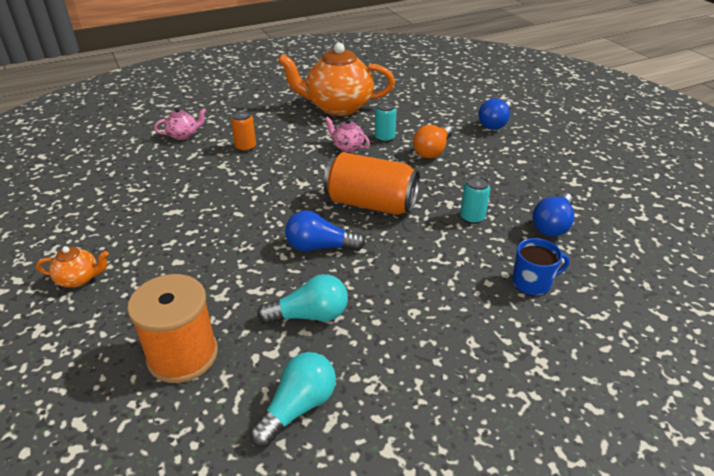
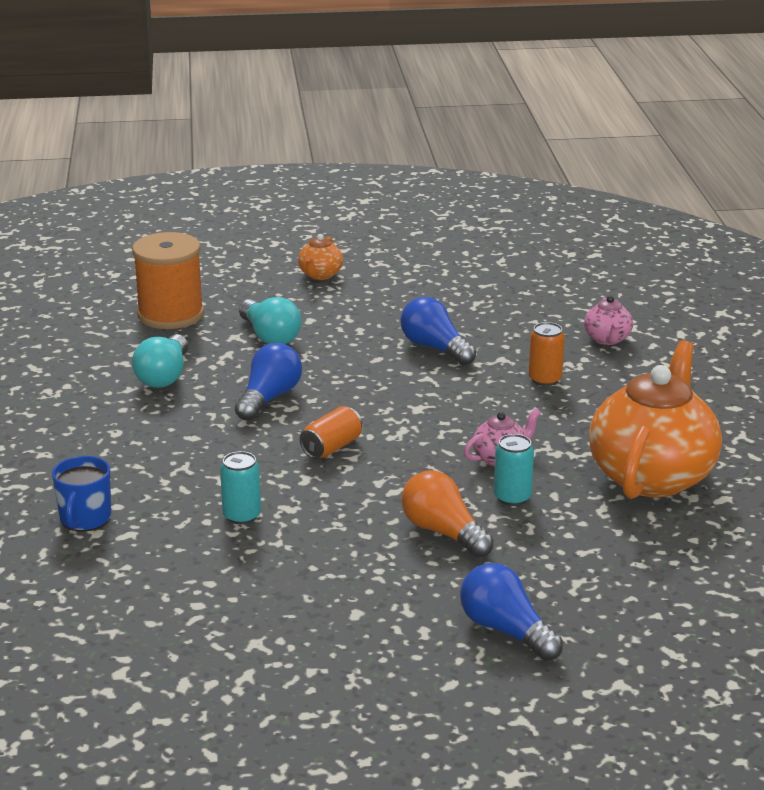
camera: 110 degrees right, 10 degrees down
(298, 407) = (62, 356): turquoise light bulb -> turquoise light bulb (270, 336)
(371, 204) = (331, 447): orange can -> orange can, size x0.49
(552, 225) = (173, 577): blue light bulb -> blue light bulb (435, 348)

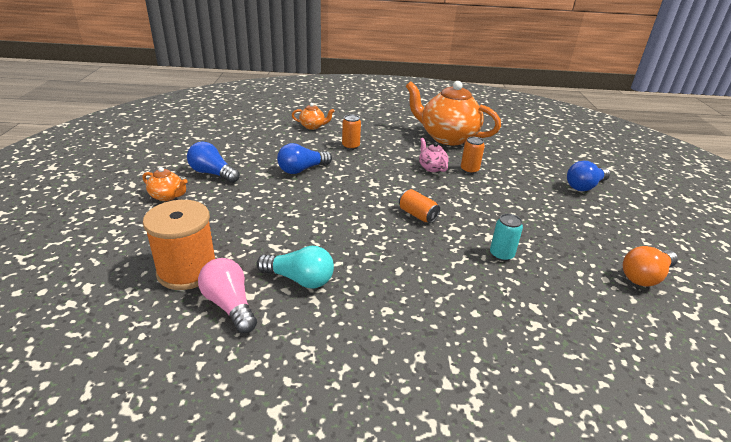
camera: 85 degrees left, 5 degrees up
(85, 519) = (519, 330): blue mug -> none
(117, 345) = (230, 305): none -> pink light bulb
(269, 398) = (349, 233): blue light bulb -> blue light bulb (212, 173)
(270, 336) = (255, 225): turquoise light bulb -> none
(443, 532) = (505, 191): orange light bulb -> orange light bulb (645, 276)
(512, 497) = (469, 170): turquoise can -> orange can
(607, 339) = (313, 126): pink teapot -> orange teapot

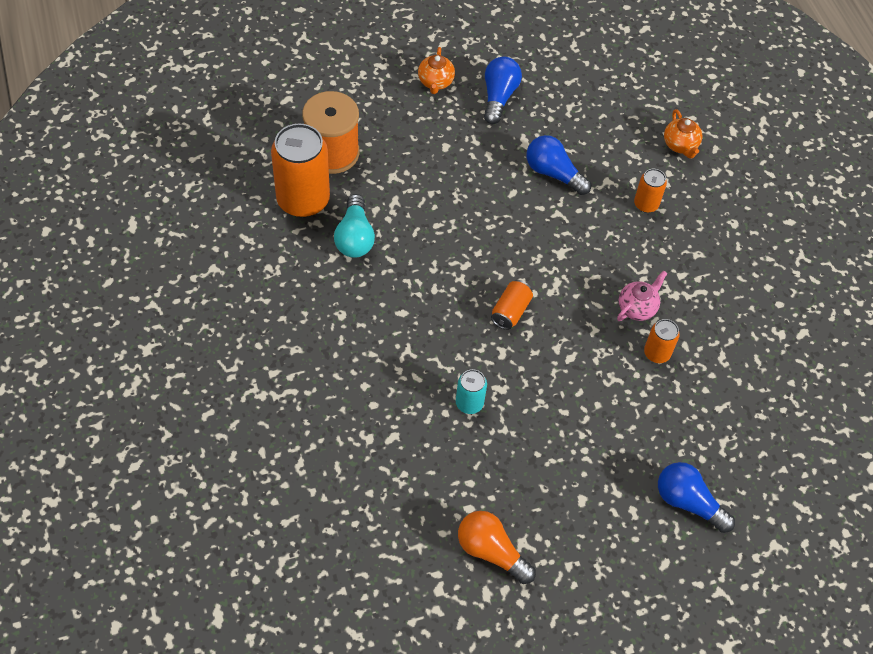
camera: 70 degrees right, 25 degrees up
(230, 305) = (303, 200): pink light bulb -> orange can
(447, 137) = (748, 313): orange teapot -> none

